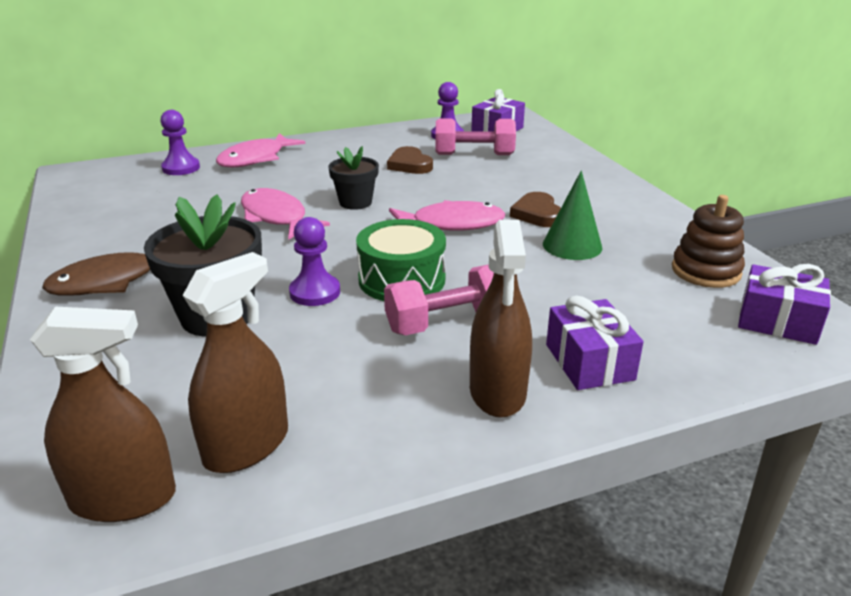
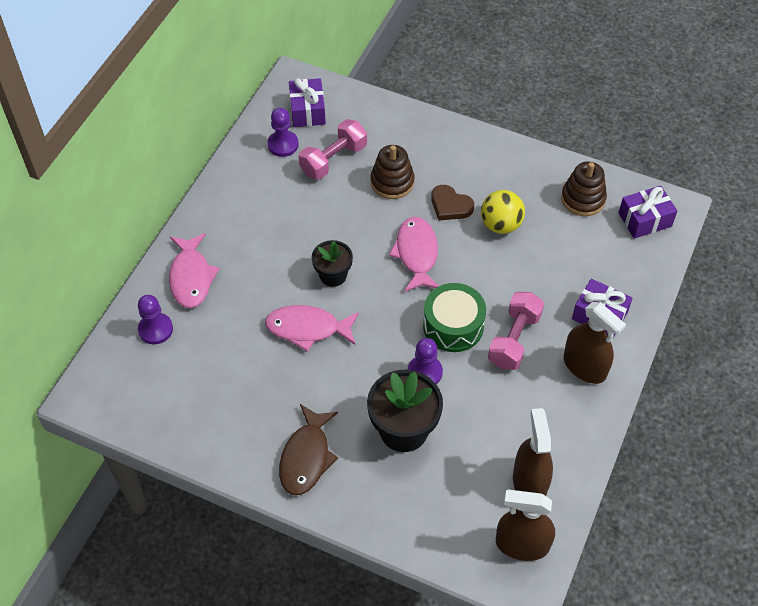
camera: 45 degrees left, 25 degrees up
(123, 498) = (522, 544): brown spray bottle -> brown spray bottle turned 120 degrees counterclockwise
(409, 165) = (308, 205): brown heart -> none
(451, 224) = (416, 254): pink fish -> pink fish turned 45 degrees counterclockwise
(504, 182) = (392, 182): none -> brown stacking toy
(572, 245) = (501, 225): green cone -> yellow ball

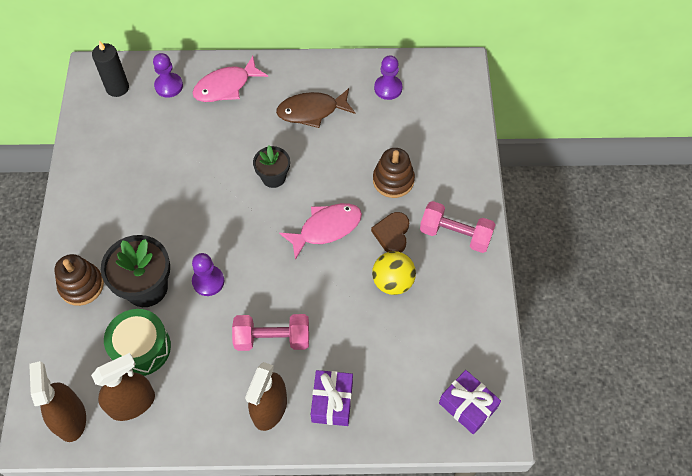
camera: 65 degrees right, 5 degrees up
(125, 380) = (117, 88): none -> black candle
(306, 457) = (95, 230): brown fish -> brown fish (311, 111)
(307, 111) = (434, 89): purple gift -> none
(307, 329) = (213, 181): pink fish -> none
(333, 160) = (393, 129): pink dumbbell -> pink dumbbell (455, 234)
(453, 326) = (264, 285): green drum -> green drum (141, 348)
(583, 199) = (461, 341): brown stacking toy -> brown stacking toy (81, 285)

